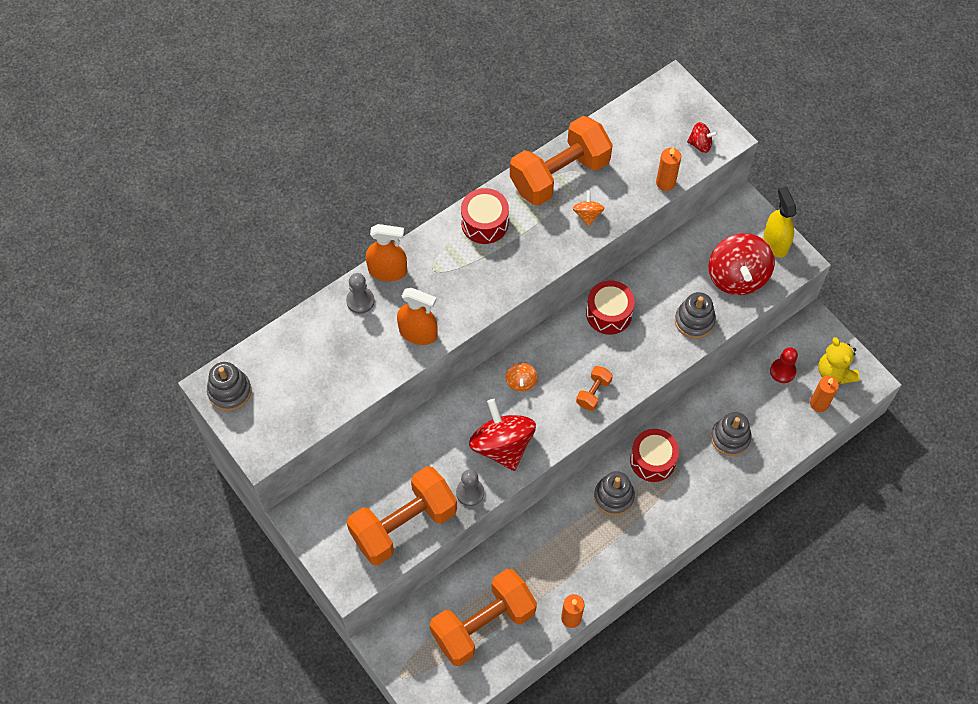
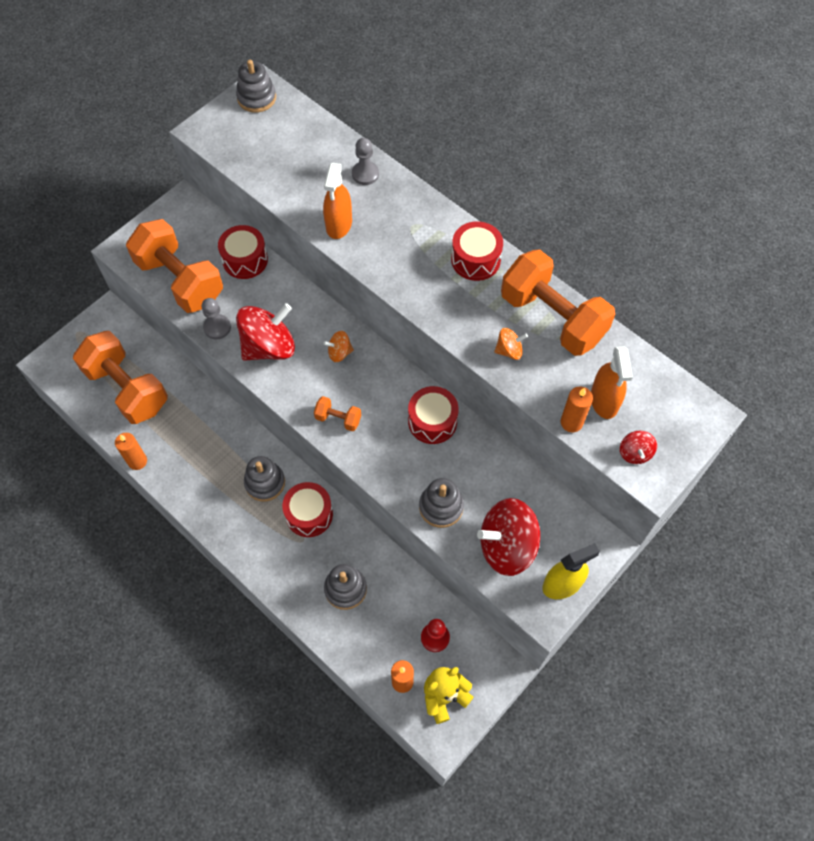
camera: 80 degrees right, 0 degrees up
(387, 271) = (402, 189): orange spray bottle -> orange spray bottle (604, 400)
(391, 458) = (245, 260): none -> red drum

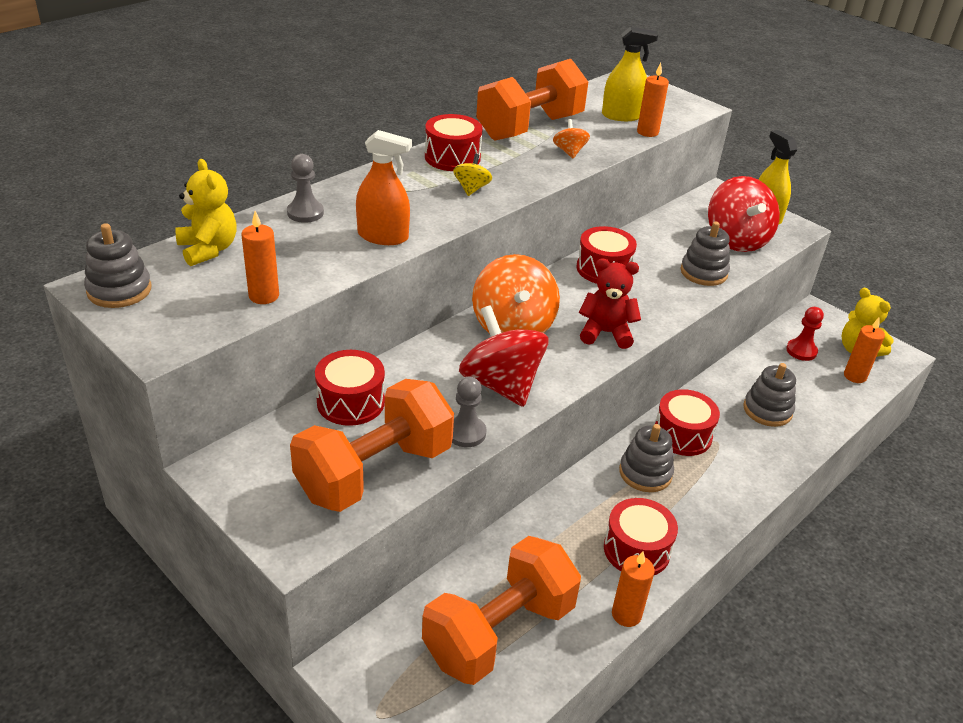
camera: 90 degrees left, 25 degrees down
(190, 471) = (636, 550): none -> red drum
(256, 169) = (264, 296): none -> orange candle
(308, 130) = (208, 250): none -> yellow teddy bear
(338, 419) = (605, 333): orange dumbbell -> red teddy bear
(339, 353) = (513, 326): orange spinning top -> orange spinning top, size x2.13
(422, 276) = (471, 189): none -> yellow spinning top
(604, 400) = (621, 116): orange spray bottle -> yellow spray bottle
(635, 453) = (673, 110): red spinning top -> none

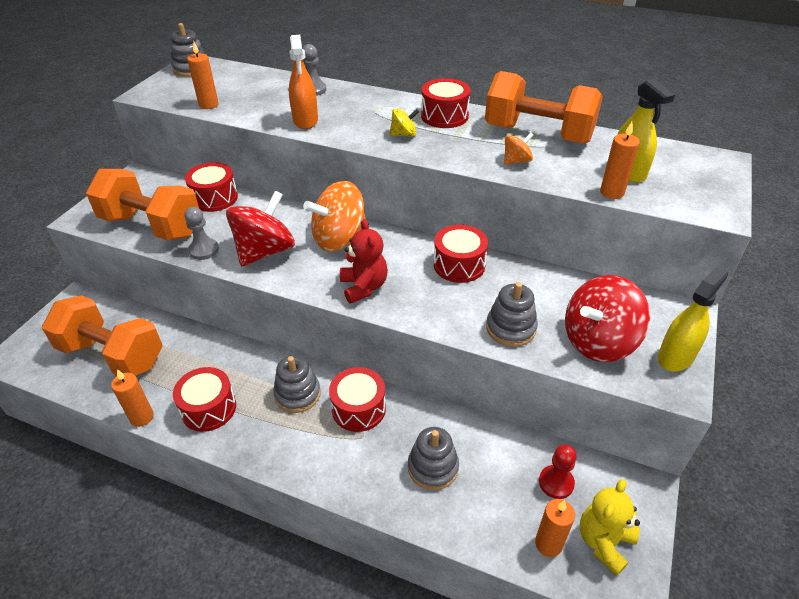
camera: 70 degrees right, 5 degrees up
(208, 250) = (248, 77): yellow teddy bear -> none

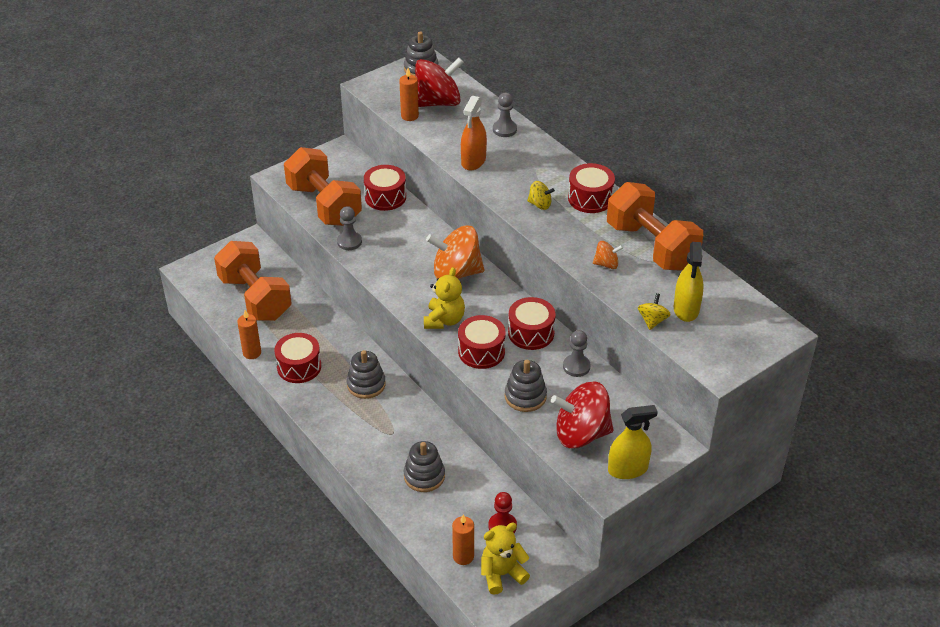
camera: 30 degrees right, 0 degrees up
(265, 251) = (393, 261): red spinning top -> red spinning top (438, 102)
(358, 408) = (402, 414): red drum -> red drum (481, 351)
(364, 287) = (444, 320): red teddy bear -> yellow teddy bear
(529, 278) = (576, 366): none -> grey pawn
(612, 192) = (652, 321): orange candle -> yellow spinning top

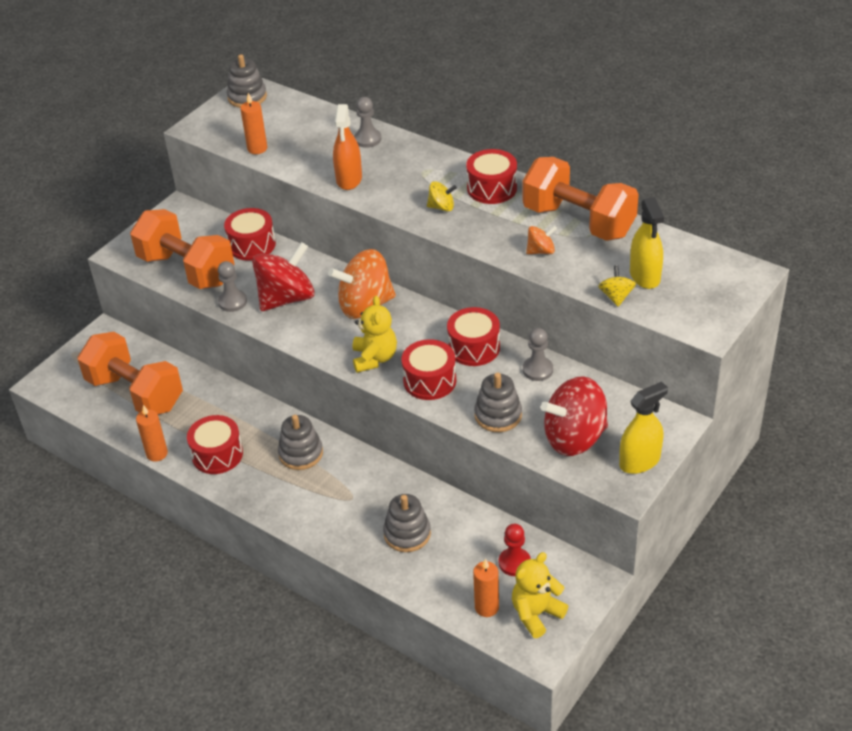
camera: 15 degrees left, 0 degrees up
(438, 102) = (282, 128): red spinning top -> red spinning top (286, 298)

